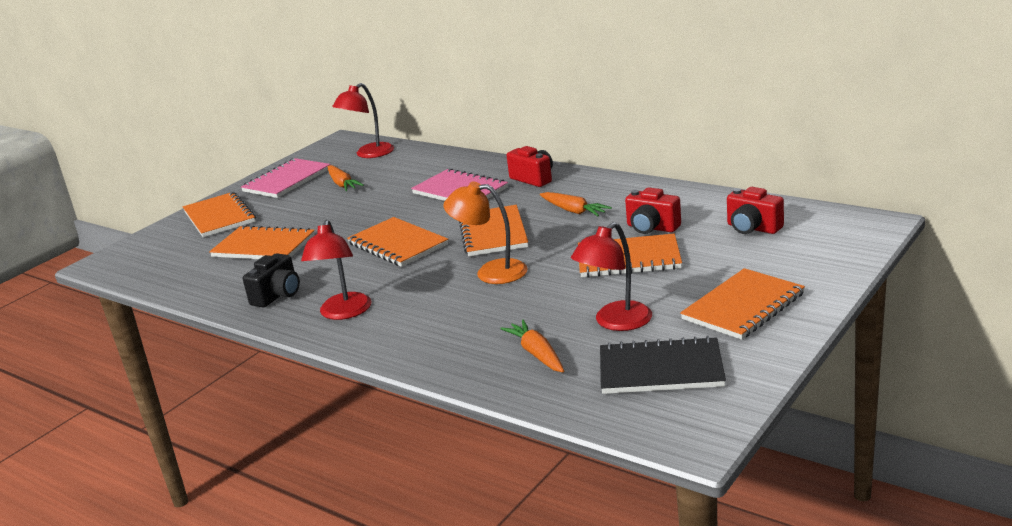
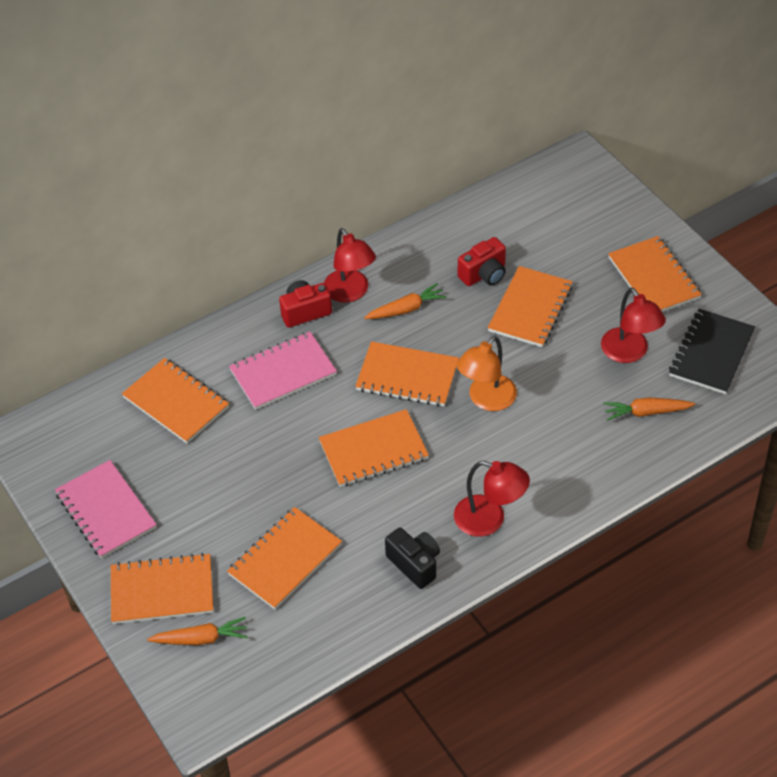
camera: 70 degrees left, 25 degrees up
(342, 184) = (169, 462): orange carrot -> orange carrot (201, 638)
(369, 154) = (96, 421): red lamp -> red lamp (350, 293)
(402, 169) = (176, 402): none -> orange notebook
(752, 228) = (533, 220): red camera -> none

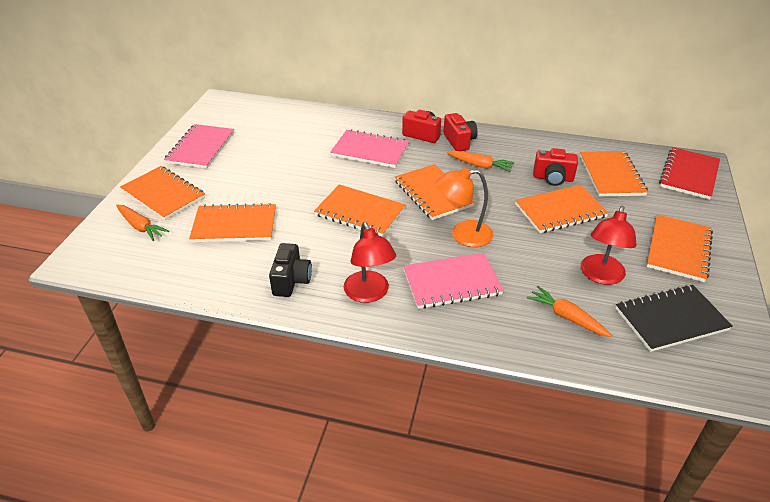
camera: 45 degrees right, 10 degrees down
(176, 402) = (301, 130): orange notebook -> orange notebook (611, 175)
(350, 293) = (459, 141): red lamp -> red camera
(535, 454) = (452, 282): none -> pink notebook
(583, 181) = (689, 175): none -> red notebook

